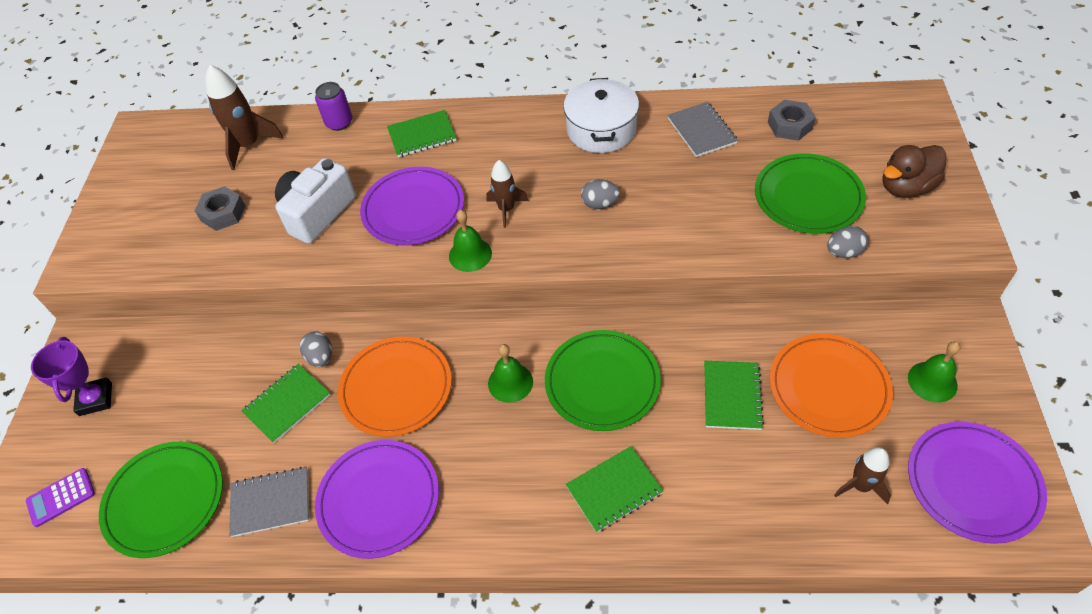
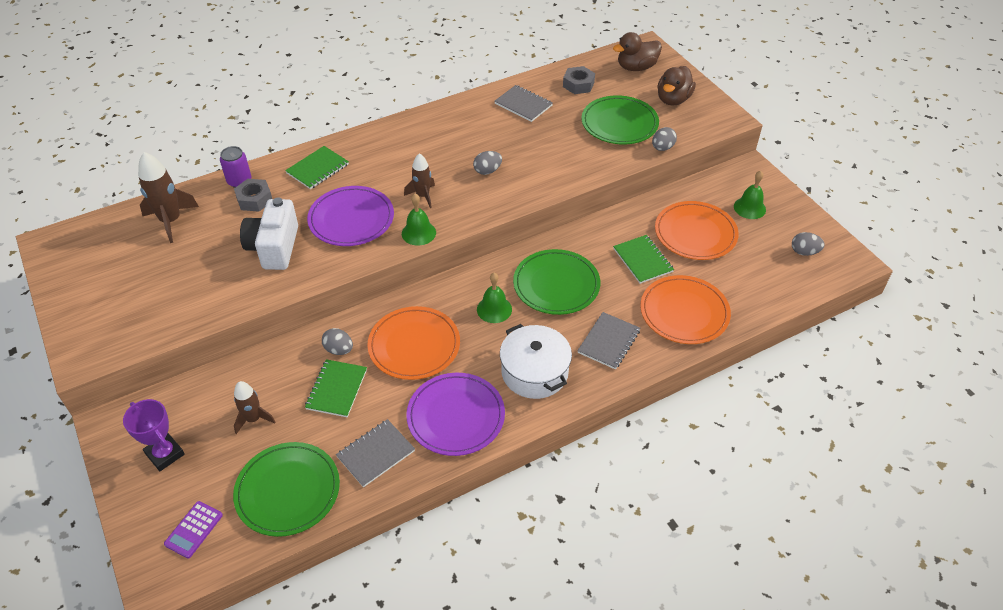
camera: 35 degrees left, 5 degrees down
(223, 213) = (190, 275): grey nut -> grey nut (254, 199)
(601, 129) = (453, 124): white pot -> white pot (534, 372)
(614, 490) = (608, 342): green notebook -> grey notebook
(738, 495) = (684, 312): none -> orange plate
(860, 485) = (748, 278): brown rocket -> brown rocket (253, 419)
(884, 125) = (636, 67): none -> brown duck
(973, 483) = (804, 252): purple plate -> grey egg

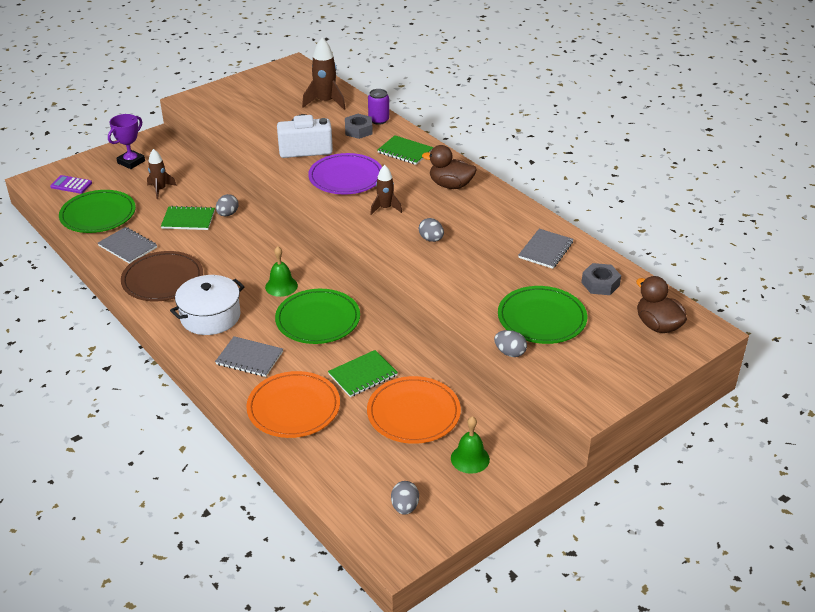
camera: 80 degrees right, 10 degrees down
(414, 345) = (235, 249): orange plate -> none
(418, 233) = (336, 212): green bell -> none
(456, 416) = (162, 279): purple plate -> brown plate
(673, 99) = (606, 358): brown duck -> brown duck (450, 185)

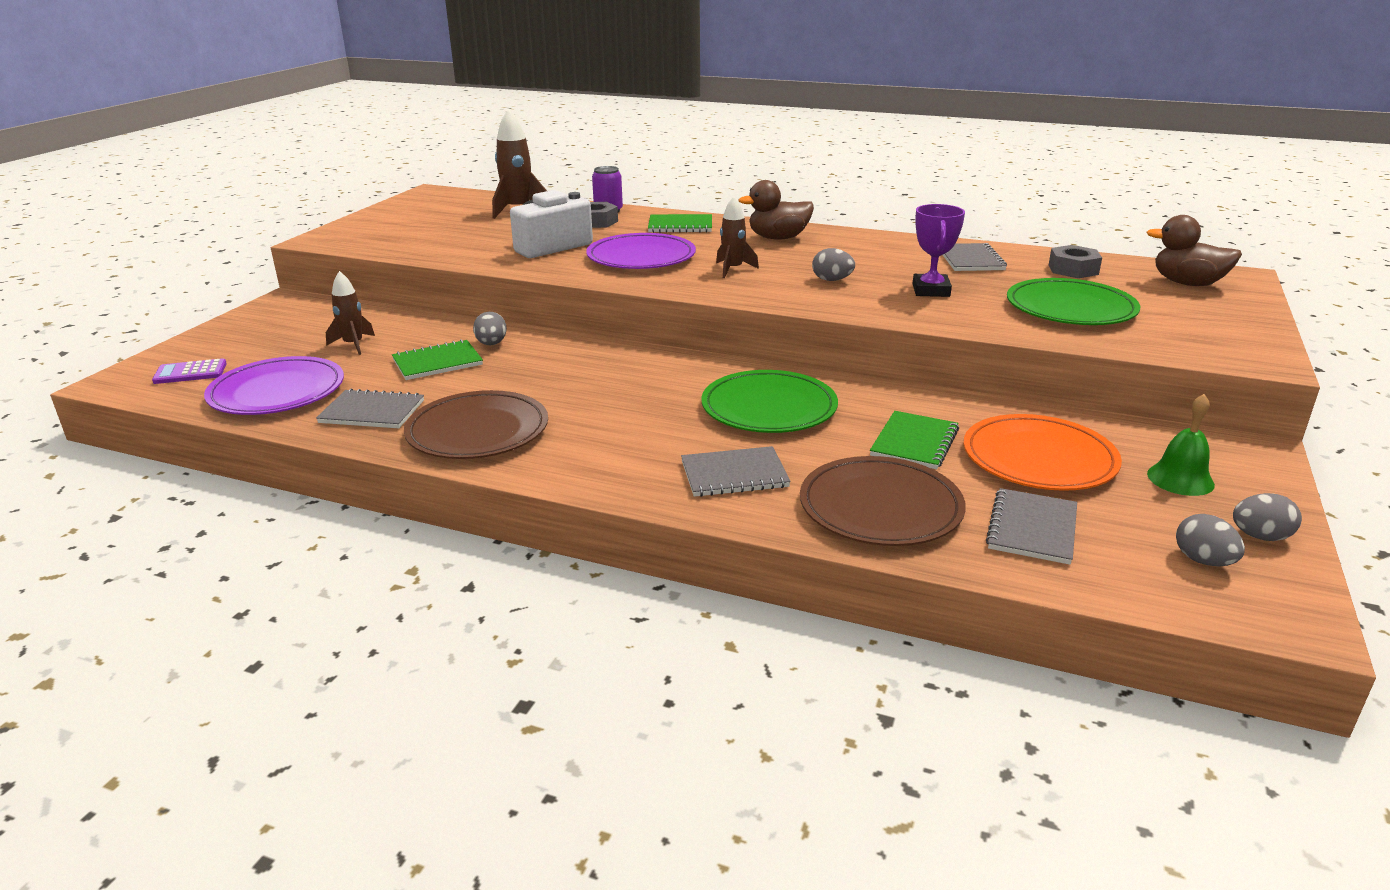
camera: 30 degrees left, 10 degrees down
(98, 215) = (277, 392): green plate -> purple plate
(131, 162) = (271, 330): purple trophy -> purple trophy (930, 290)
(210, 316) = (609, 448): white pot -> none
(281, 286) = (669, 390): green bell -> none
(293, 408) = (880, 507): orange plate -> brown plate
(349, 452) = (1032, 528): none -> grey notebook
(510, 353) = (1095, 343): grey egg -> grey egg (1260, 537)

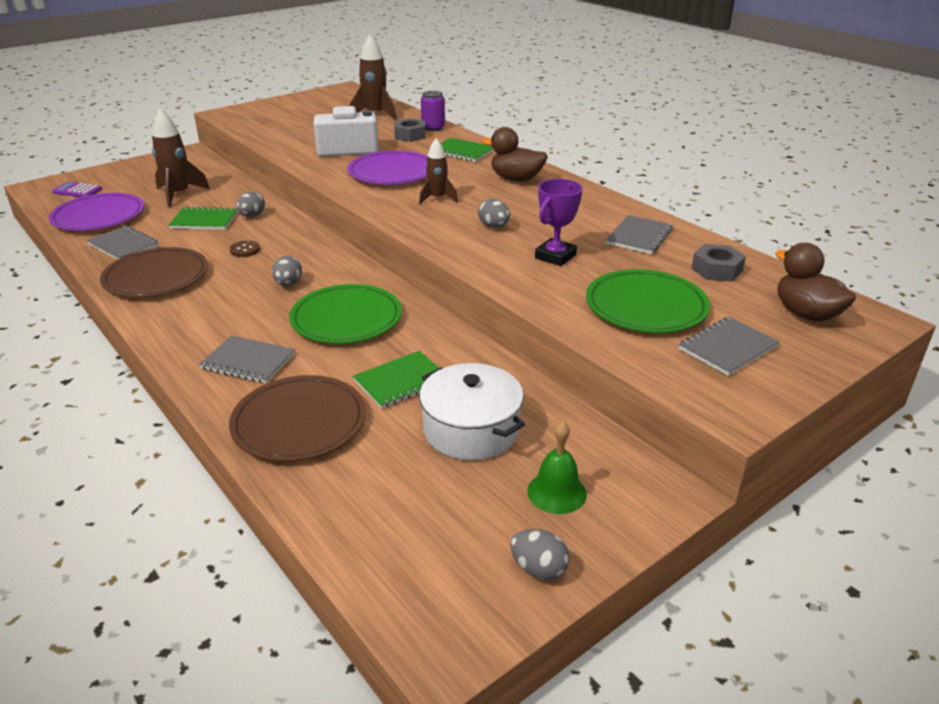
camera: 30 degrees right, 5 degrees up
(353, 345) = (179, 194): brown rocket -> brown rocket, size x1.58
(542, 377) = (245, 250): none -> brown button
(1032, 528) = (373, 483): grey notebook -> grey notebook (727, 348)
(1039, 458) = (471, 429): orange plate -> white pot
(1203, 561) = (456, 566): grey egg -> grey egg (288, 284)

